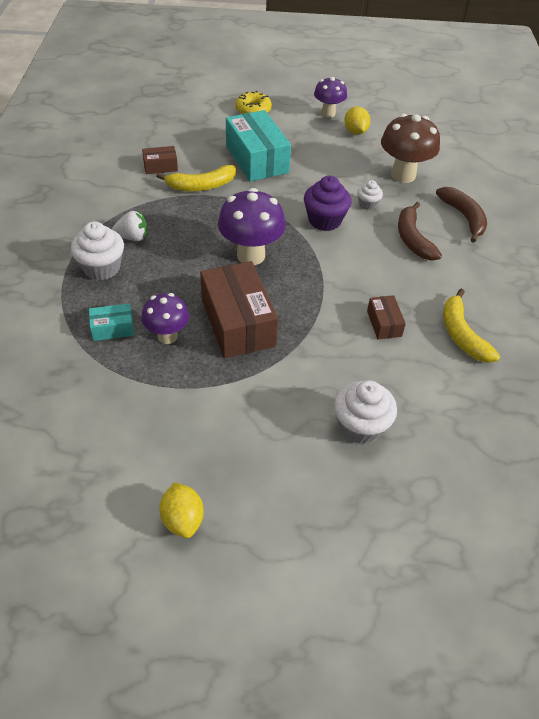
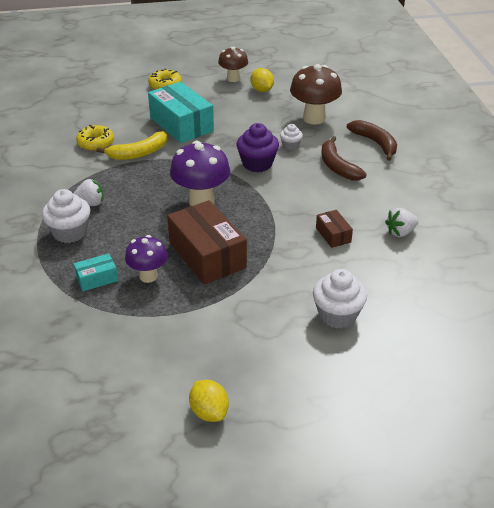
camera: 10 degrees left, 10 degrees down
(160, 166) = (96, 143): brown box -> yellow donut
(328, 113) = (233, 79): purple mushroom -> brown mushroom
(462, 334) = (400, 232): yellow banana -> white strawberry

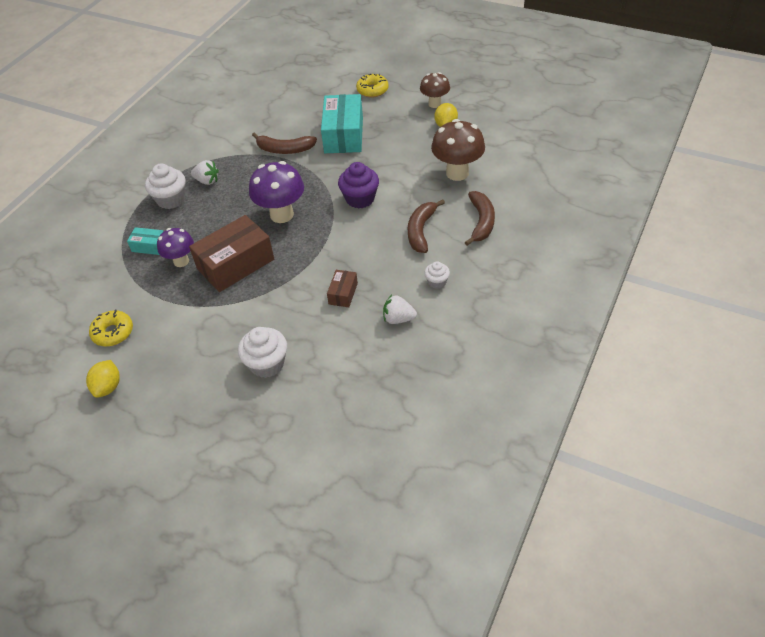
camera: 40 degrees right, 10 degrees up
(96, 143) = (265, 127): yellow donut -> yellow donut (113, 333)
(138, 153) = (284, 149): yellow banana -> brown banana
(207, 255) = (235, 264): brown box -> brown box turned 45 degrees clockwise
(290, 146) = (406, 193): white cupcake -> white cupcake (437, 282)

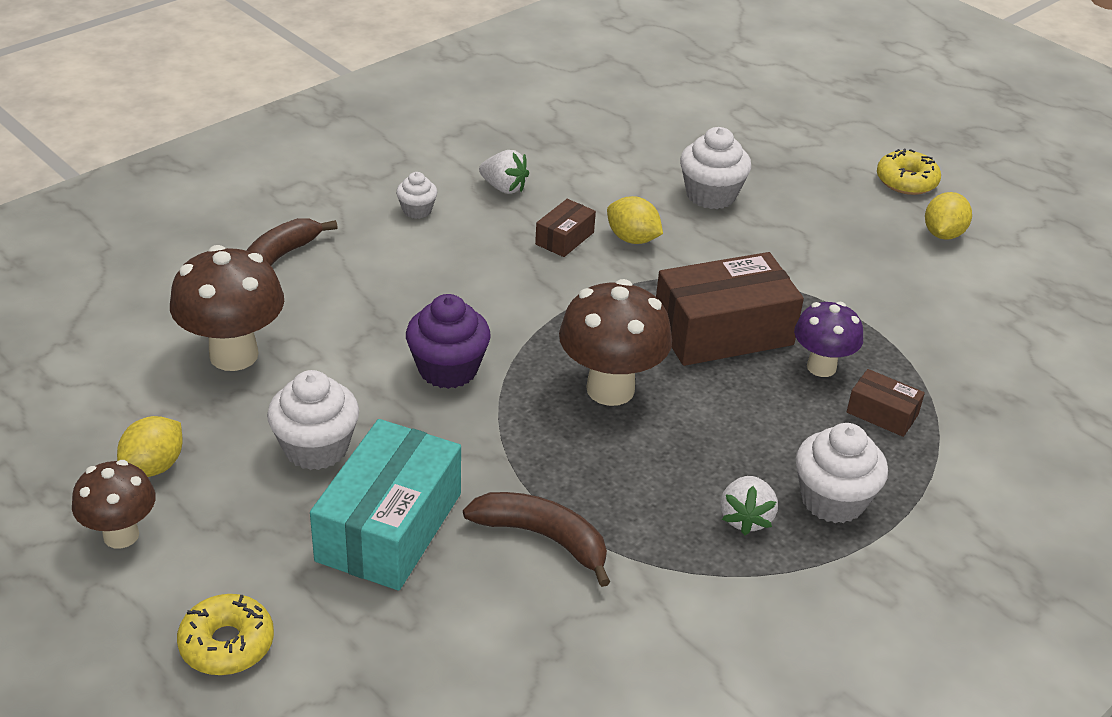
camera: 165 degrees left, 10 degrees down
(113, 333) = (942, 296): yellow donut -> yellow donut (906, 181)
(149, 246) = (882, 414): turquoise box -> brown box
(207, 181) = (745, 518): white strawberry -> white strawberry turned 120 degrees counterclockwise
(282, 215) = (610, 389): purple mushroom -> brown mushroom
(304, 308) = (632, 239): none -> yellow lemon
(391, 150) = (316, 448): none -> white cupcake
(421, 231) = (383, 282): brown banana -> none

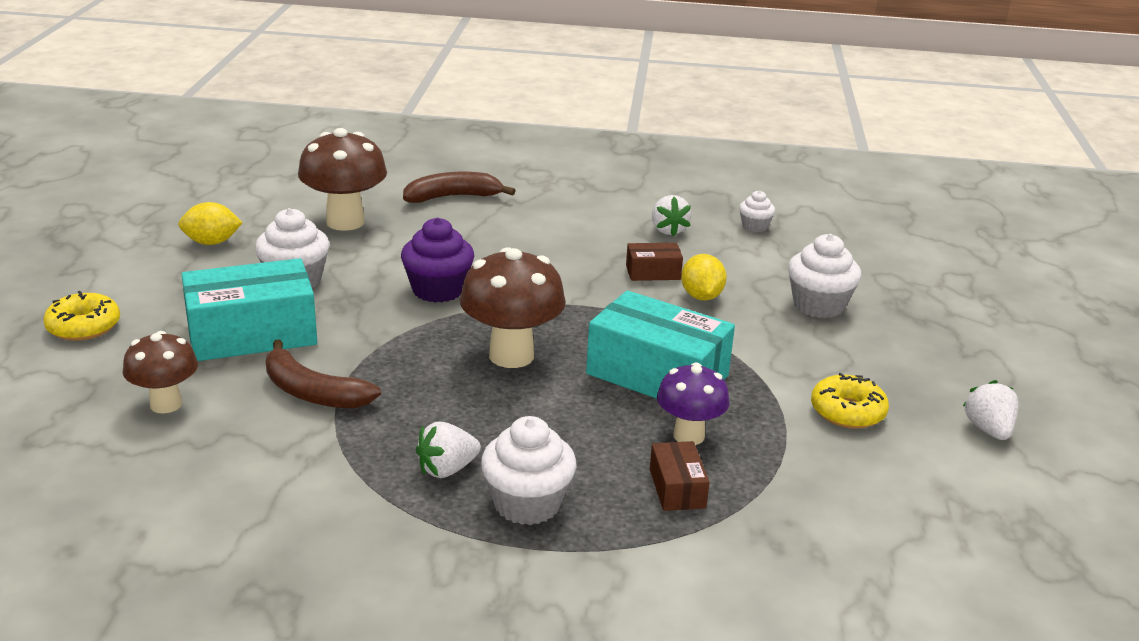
camera: 50 degrees right, 10 degrees down
(121, 535) = (141, 258): brown mushroom -> brown mushroom (166, 404)
(417, 210) = (586, 214): white cupcake -> white cupcake (754, 226)
(543, 538) = (312, 392): brown banana -> brown banana turned 135 degrees clockwise
(723, 331) = (657, 375): brown box -> turquoise box
(906, 181) = (1027, 383): yellow donut -> yellow donut (847, 412)
(943, 234) = (988, 430): yellow lemon -> white strawberry

